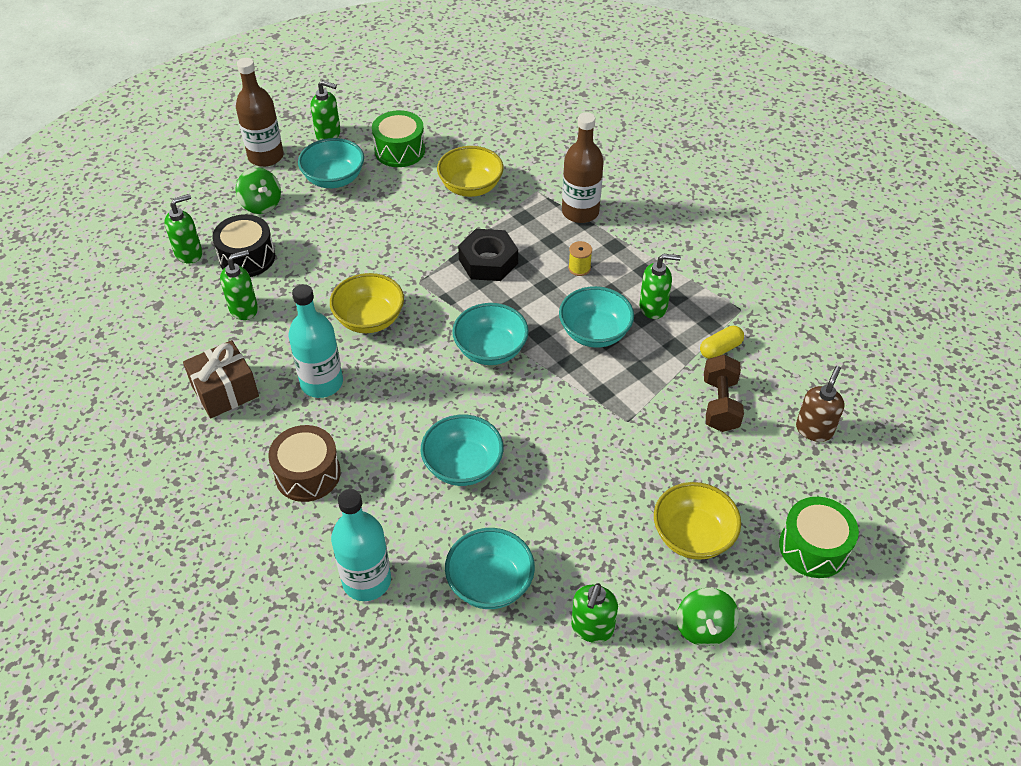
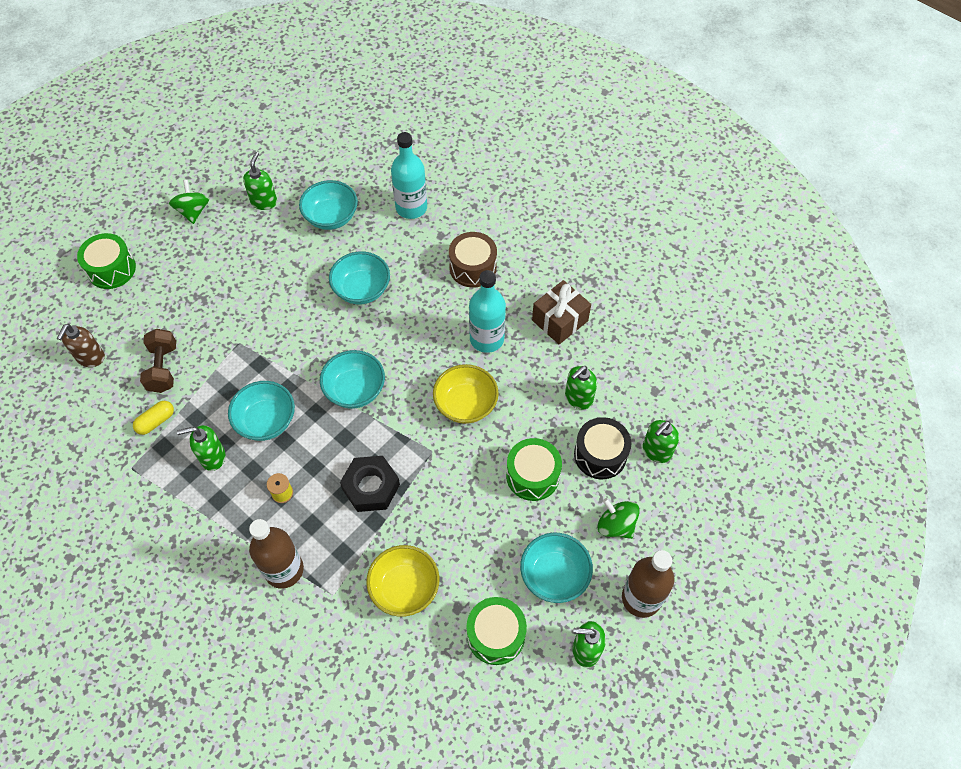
camera: 170 degrees right, 10 degrees up
(323, 250) = (532, 475): none -> green drum
(692, 536) = (195, 265): yellow bowl -> none

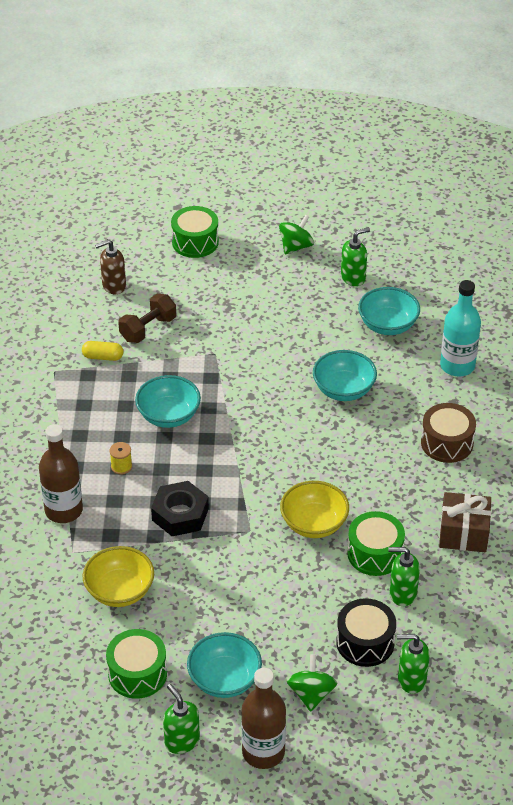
camera: 50 degrees right, 15 degrees down
(212, 457) = (108, 407): green soap dispenser -> none
(355, 390) = (251, 448): turquoise bowl -> none
(487, 339) = (389, 497): turquoise bottle -> none
(532, 475) = (297, 609): green drum -> green drum (375, 553)

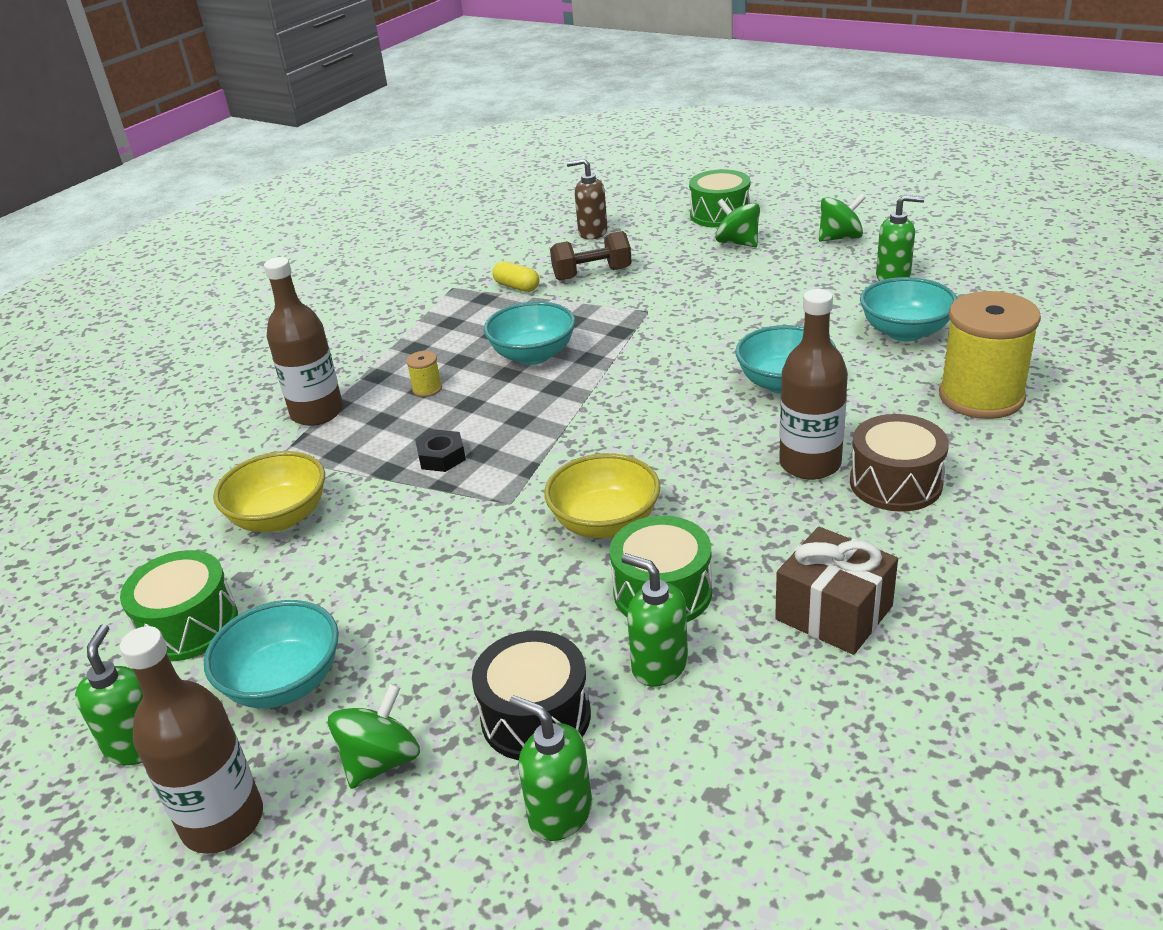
camera: 35 degrees right, 10 degrees down
(180, 514) = (441, 457): black nut -> black nut, size x0.59
(229, 269) = (737, 243): none -> green spinning top
(395, 445) = (810, 464): none -> brown bottle
(457, 366) = (981, 396): turquoise bottle -> yellow spool

